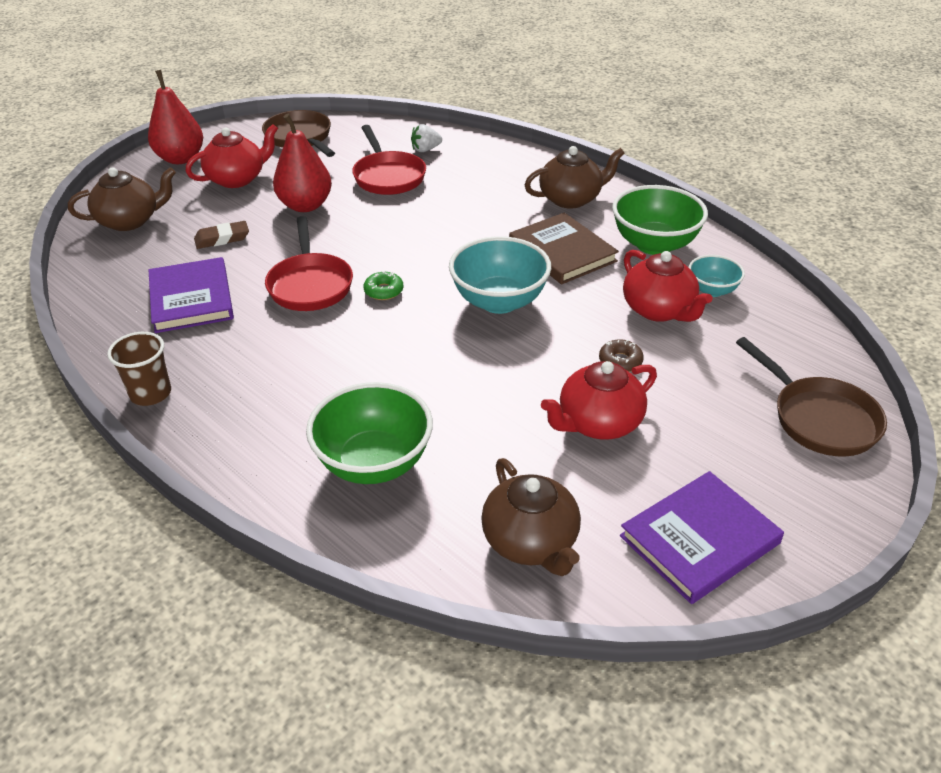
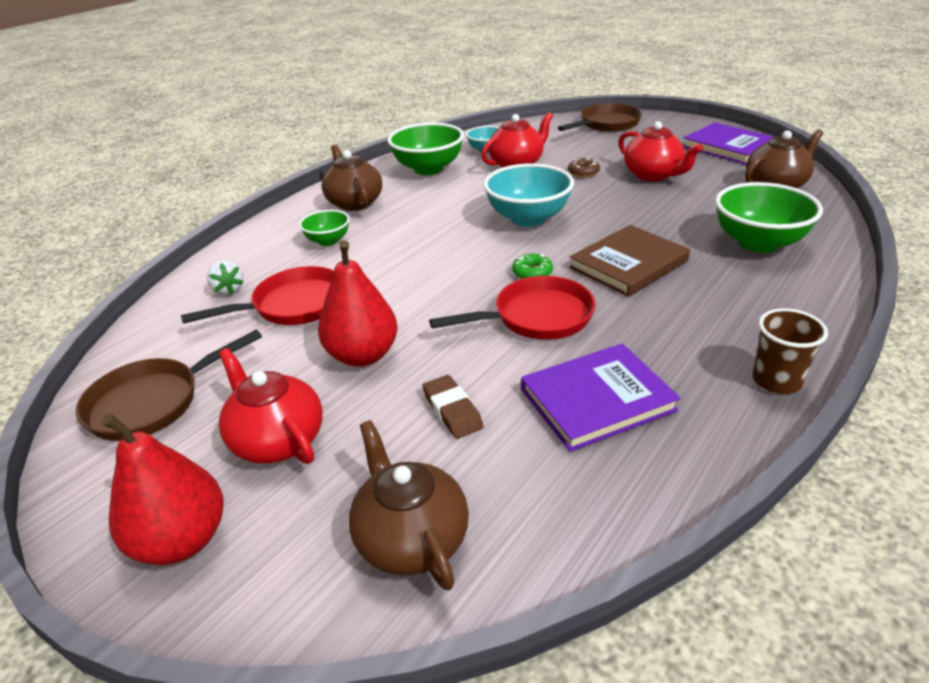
camera: 95 degrees left, 5 degrees down
(491, 187) = (328, 241): none -> green bowl
(562, 252) = (446, 200): brown book -> brown book (628, 264)

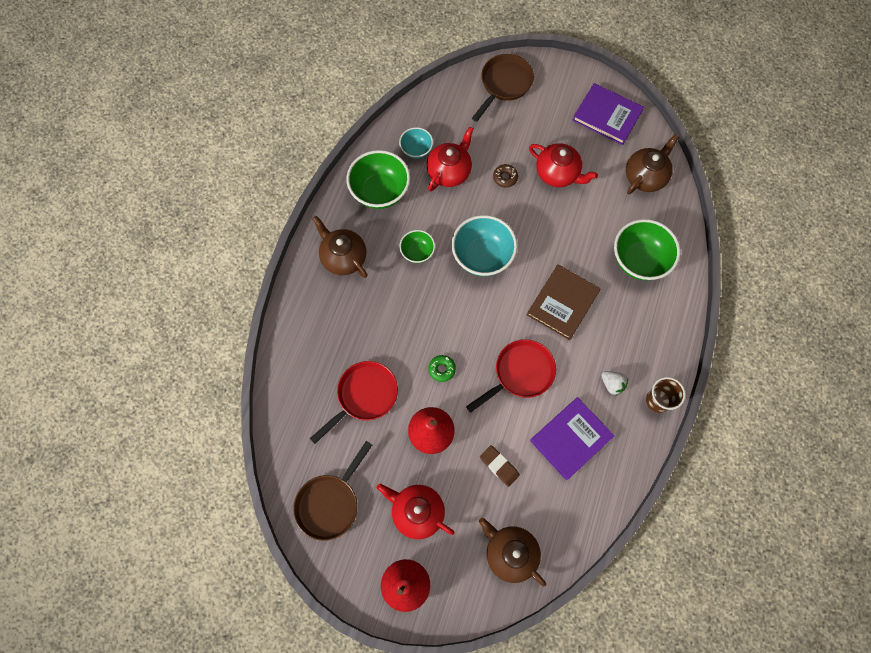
camera: 20 degrees left, 35 degrees up
(228, 289) = (310, 389): white strawberry -> white strawberry (612, 384)
(328, 241) = (349, 315): green bowl -> green bowl (417, 252)
(532, 272) = (504, 326): green donut -> green donut (442, 369)

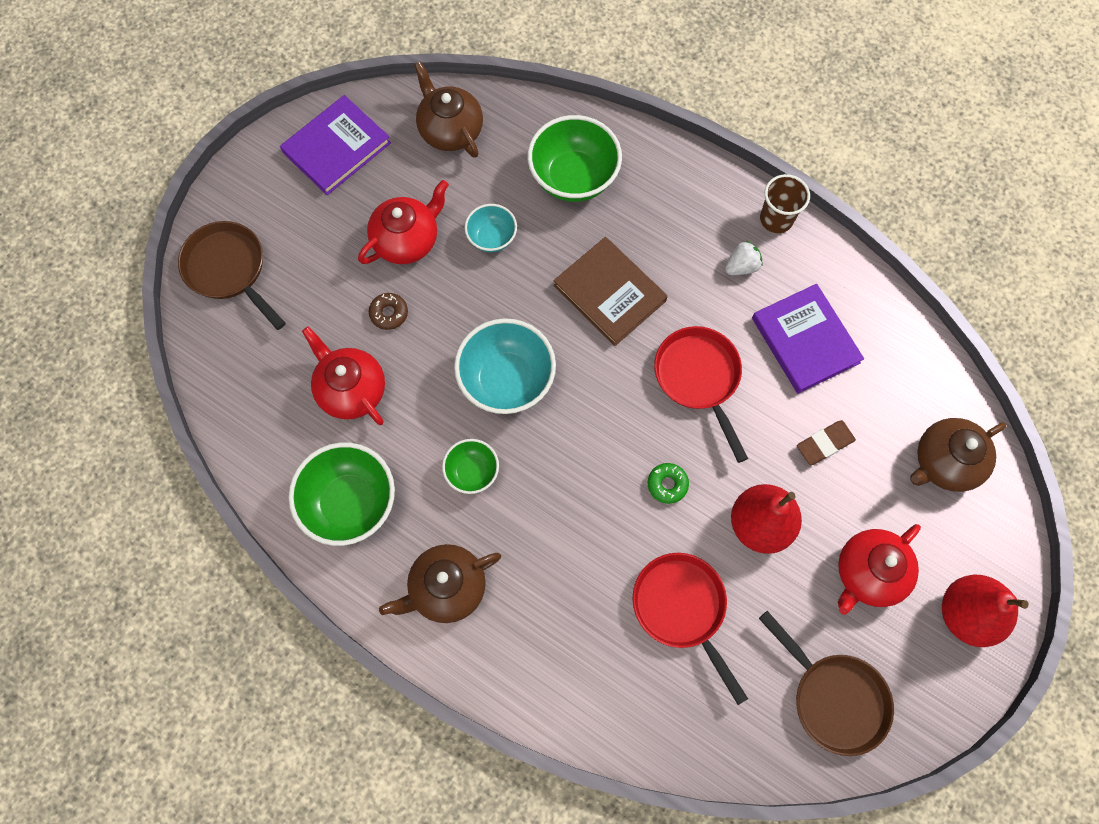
camera: 75 degrees left, 0 degrees up
(416, 150) = (296, 429): turquoise bowl -> turquoise bowl (492, 238)

